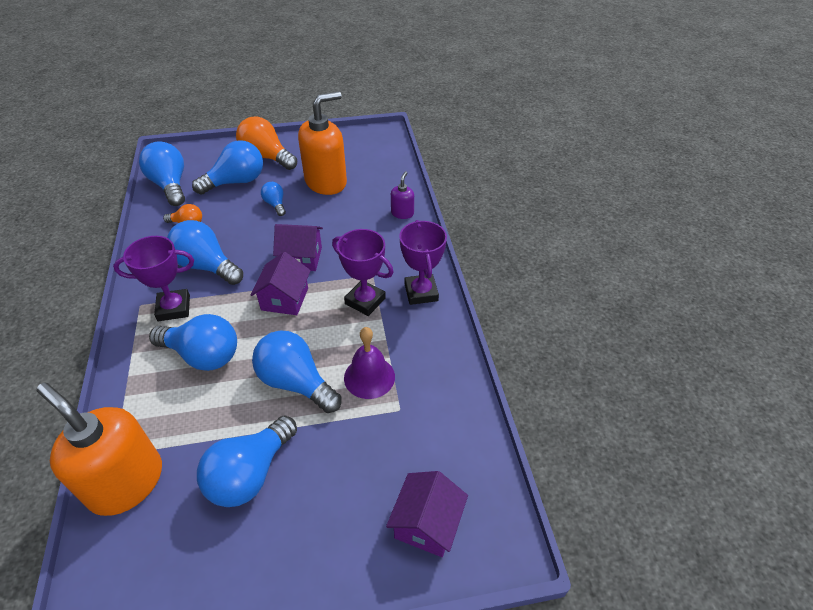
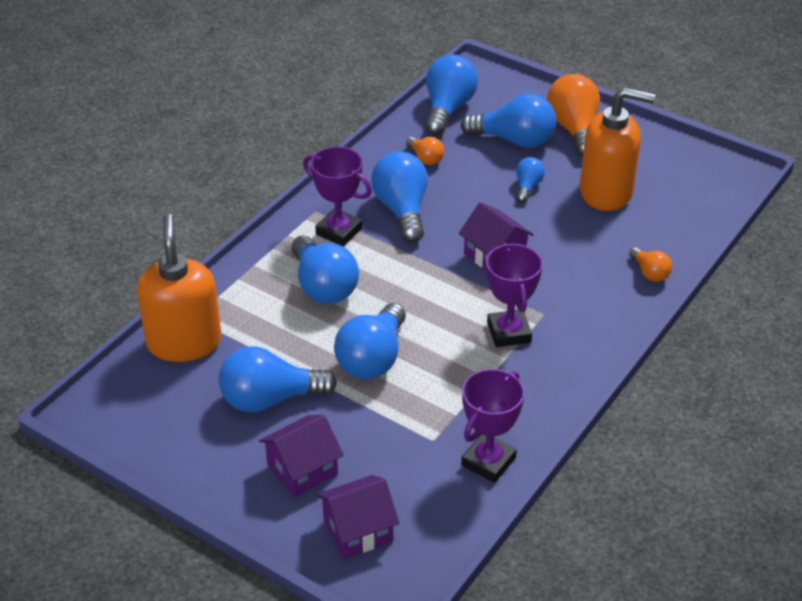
camera: 45 degrees right, 5 degrees down
(285, 299) = (438, 283): purple house -> purple house (302, 469)
(296, 382) = (372, 359): blue light bulb -> blue light bulb turned 150 degrees counterclockwise
(369, 377) = (437, 397): purple bell -> none
(402, 213) = (649, 273): purple soap dispenser -> orange light bulb
(421, 292) = (572, 360): purple trophy -> purple trophy (488, 462)

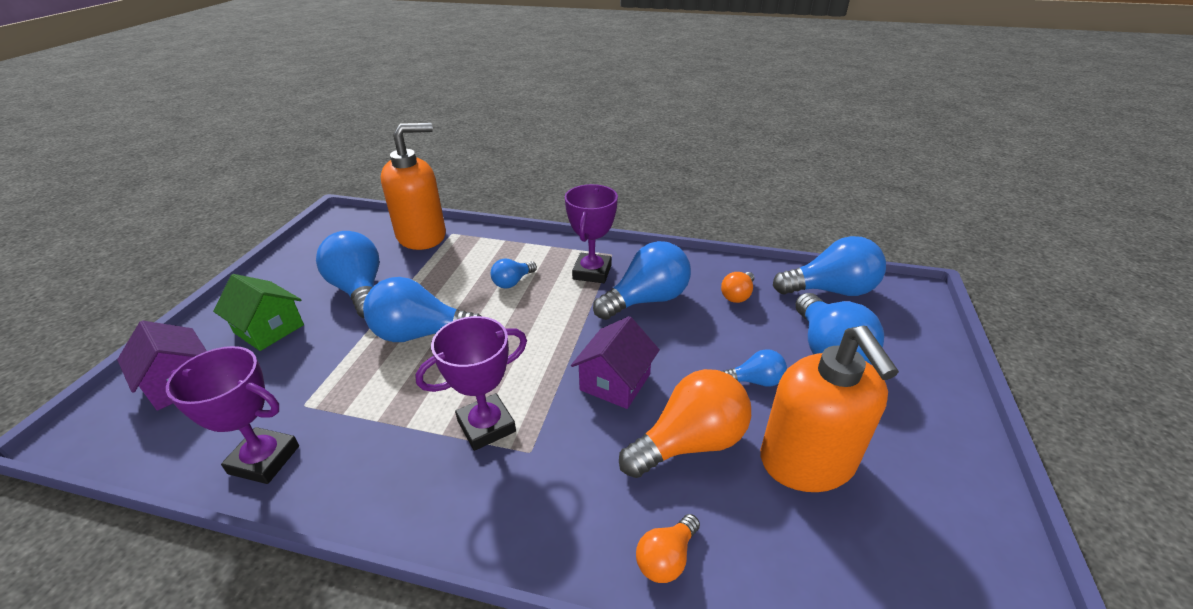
camera: 70 degrees right, 5 degrees down
(302, 469) = (269, 329): purple house -> green house
(323, 286) = (512, 282): blue light bulb -> blue light bulb, size x0.52
(574, 129) = (904, 397): orange light bulb -> orange light bulb (689, 443)

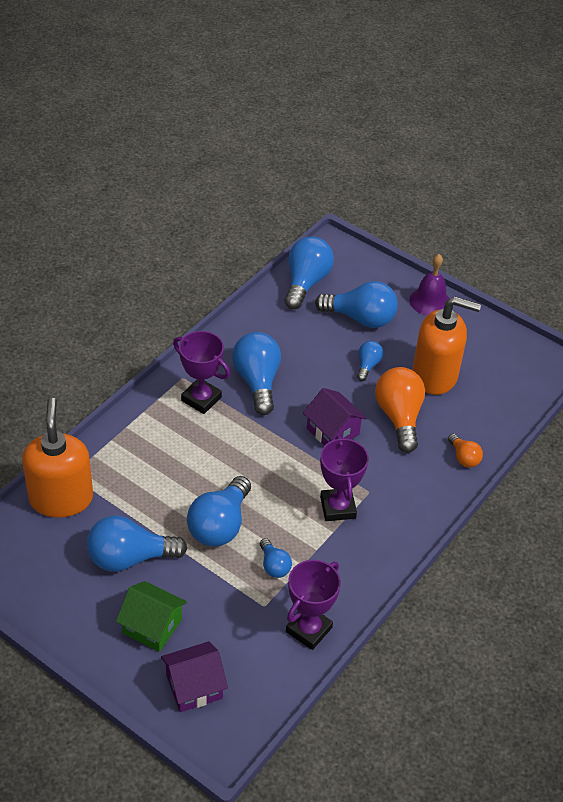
camera: 70 degrees left, 10 degrees up
(269, 329) = (152, 626): green house -> green house turned 60 degrees clockwise
(512, 282) = (183, 452): blue light bulb -> blue light bulb (274, 565)
(737, 295) = (282, 331): orange light bulb -> none
(943, 410) = (430, 301): none -> purple bell

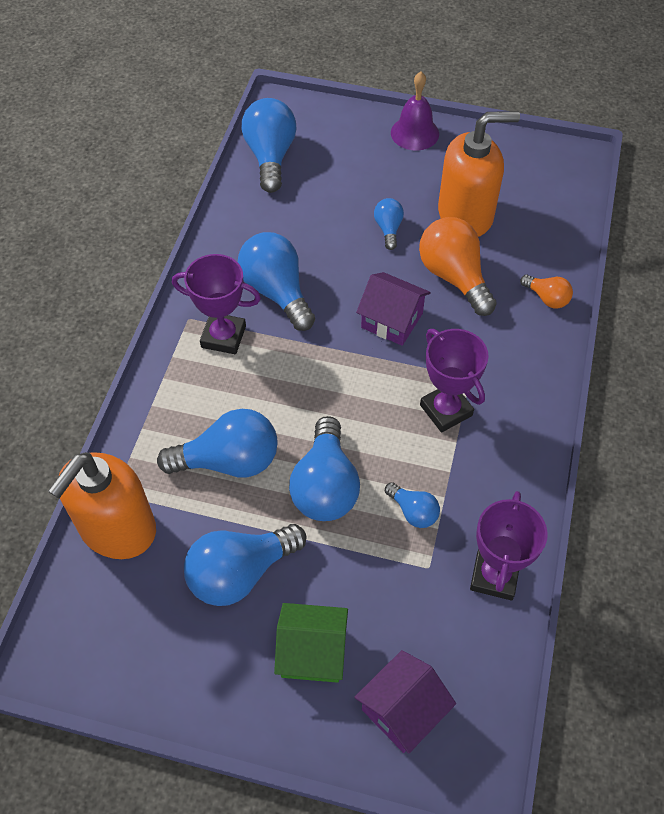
camera: 20 degrees left, 10 degrees up
(61, 498) = (117, 529): orange soap dispenser -> orange soap dispenser turned 120 degrees counterclockwise
(360, 318) = (352, 177): blue light bulb -> blue light bulb (229, 461)

